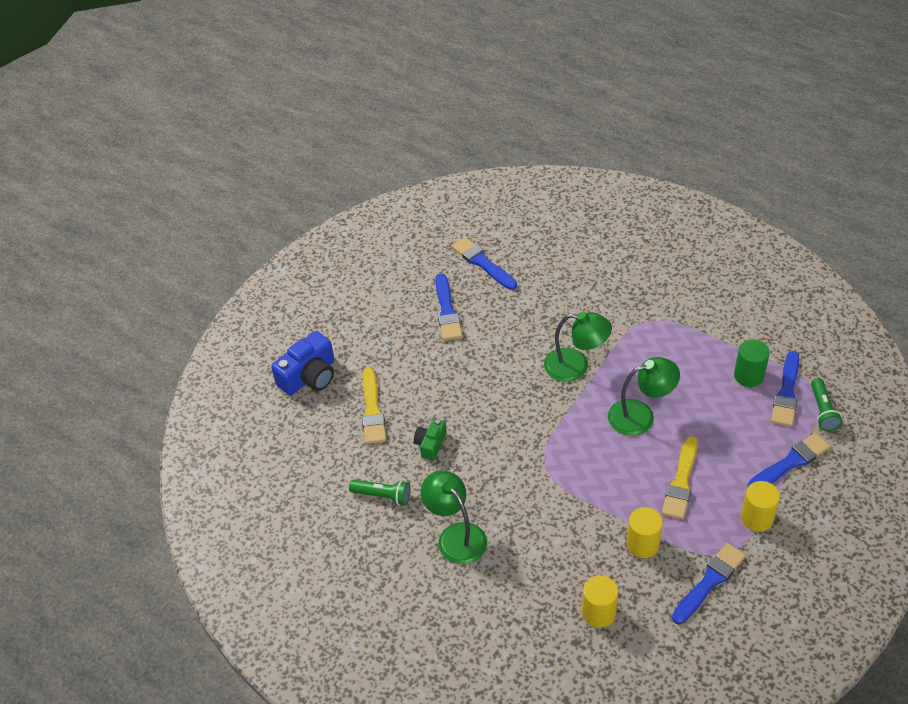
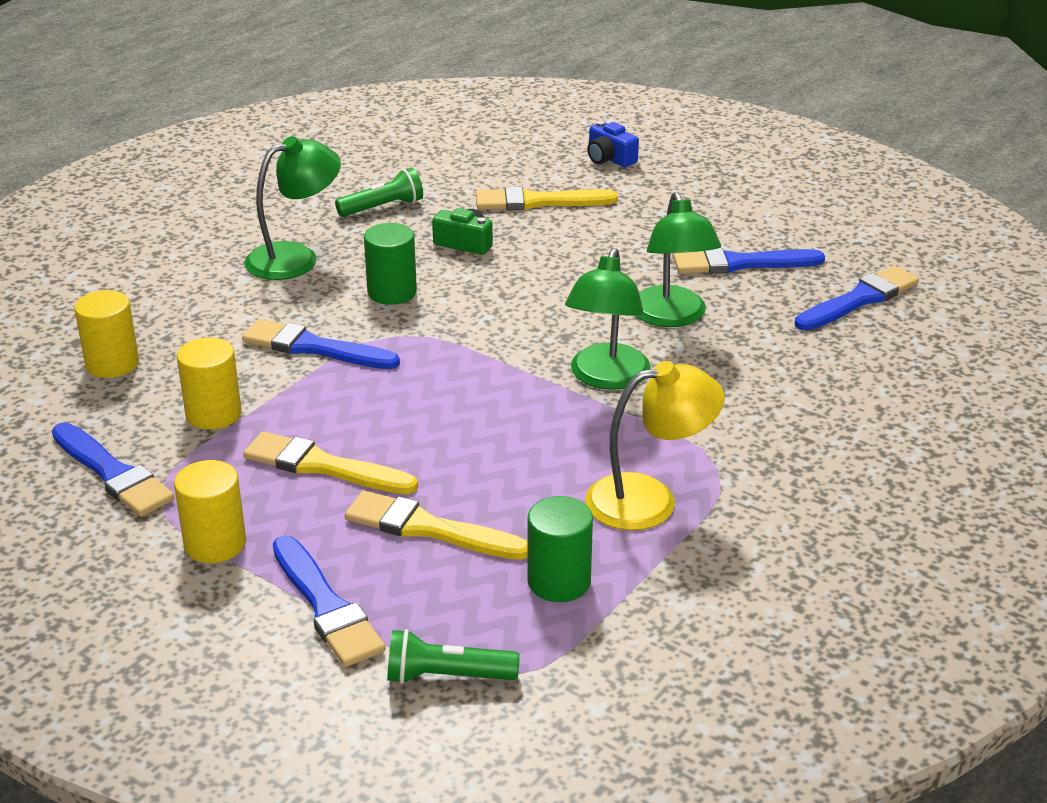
camera: 90 degrees right, 15 degrees down
(309, 376) = (609, 158): blue camera -> blue camera, size x0.58
(383, 496) = (383, 207): green flashlight -> green flashlight turned 135 degrees counterclockwise
(496, 475) = (392, 292): none -> green cylinder
(640, 415) = (481, 437): green lamp -> green lamp (672, 317)
(679, 345) = (649, 500): none -> yellow lamp
(722, 429) = (429, 529): none -> yellow brush
(786, 393) = (504, 629): blue brush -> blue brush (314, 347)

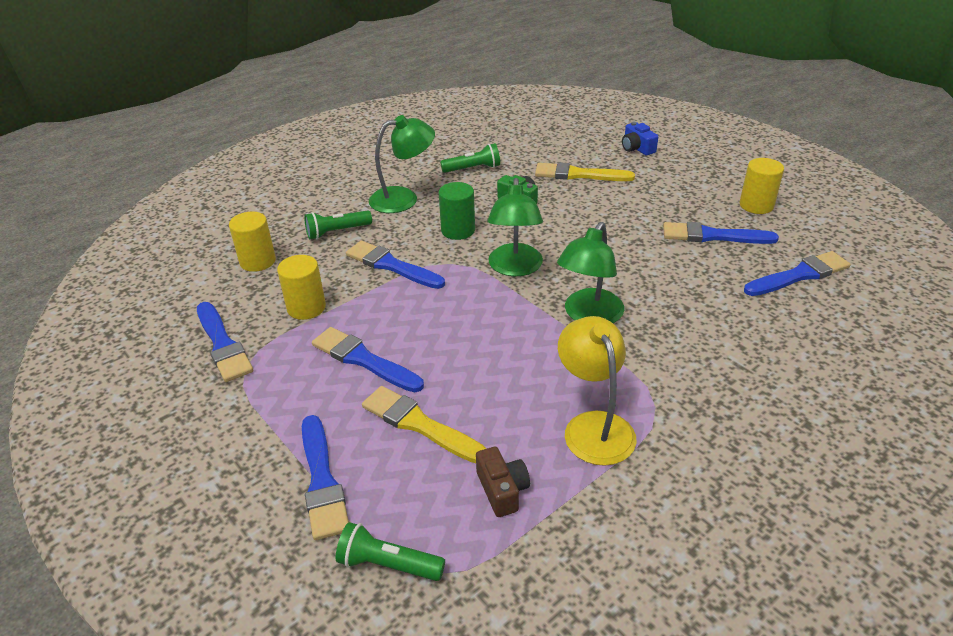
camera: 15 degrees right, 5 degrees up
(214, 312) = (337, 232): none -> green flashlight
(215, 544) = (266, 412): yellow cylinder -> yellow cylinder (756, 205)
(323, 466) = (363, 360): yellow brush -> blue brush
(559, 582) = (502, 490): green cylinder -> brown camera
(649, 500) = (594, 426): yellow lamp -> yellow lamp turned 105 degrees counterclockwise
(672, 317) = (651, 272): green lamp -> green lamp (515, 268)

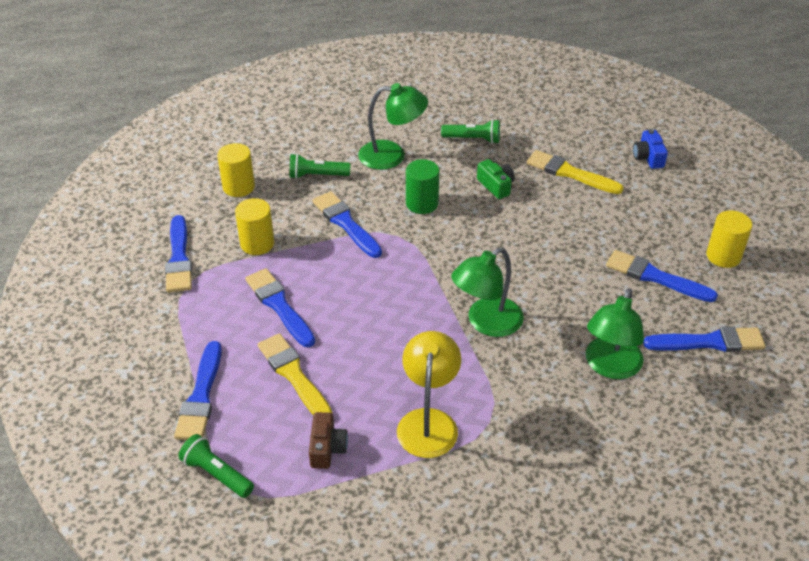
camera: 20 degrees right, 5 degrees up
(515, 268) = (450, 257): green lamp -> green lamp (610, 367)

